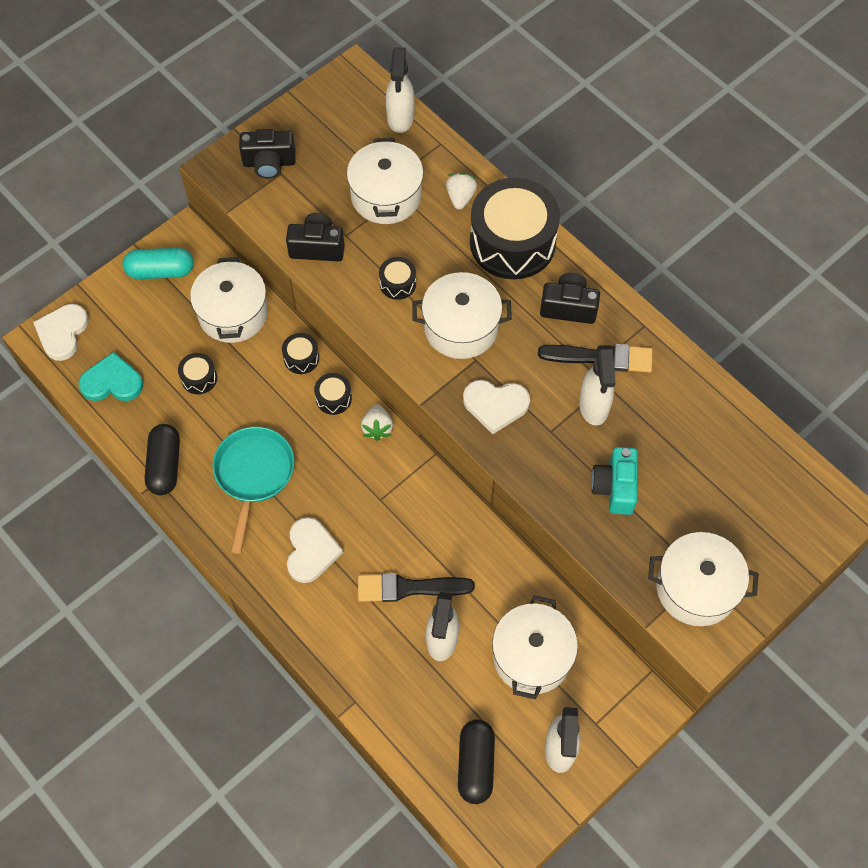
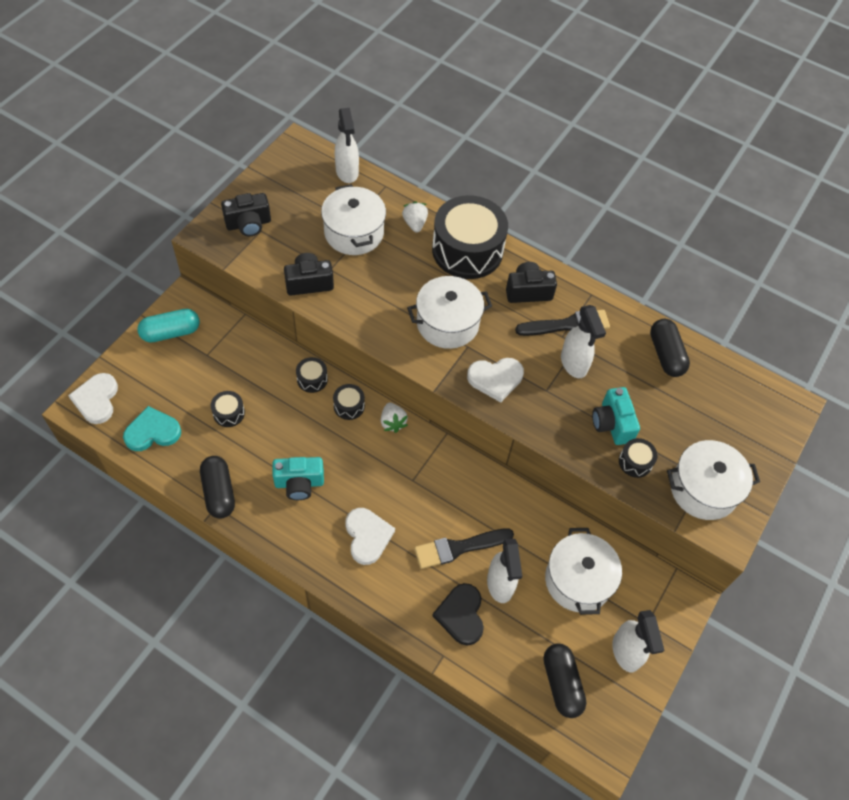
camera: 20 degrees left, 5 degrees down
(233, 313) = (243, 355): white pot -> none
(254, 475) = (299, 483): turquoise pan -> turquoise camera
(388, 662) = (461, 615): none -> black heart
(398, 283) = (385, 299): black drum -> black drum (635, 462)
(709, 418) = (666, 355): none -> black capsule

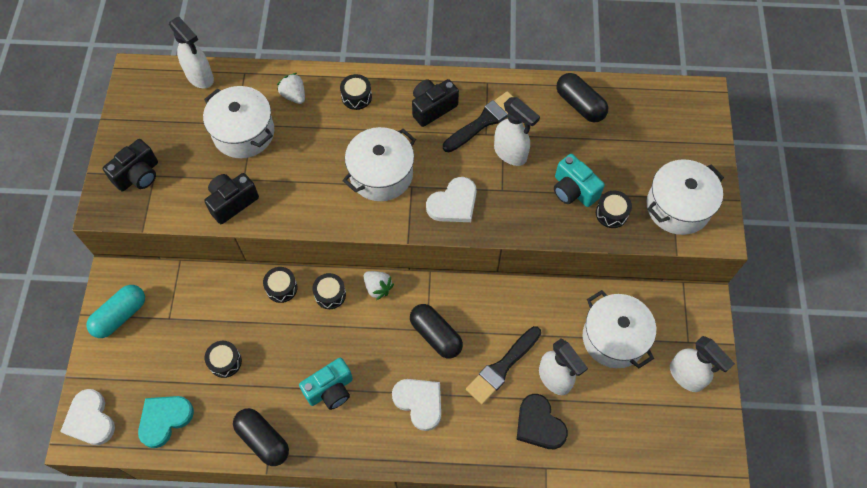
camera: 25 degrees left, 5 degrees up
(467, 250) = (356, 97): black drum -> black drum, size x0.42
(561, 683) = (653, 433): black capsule -> black capsule (435, 335)

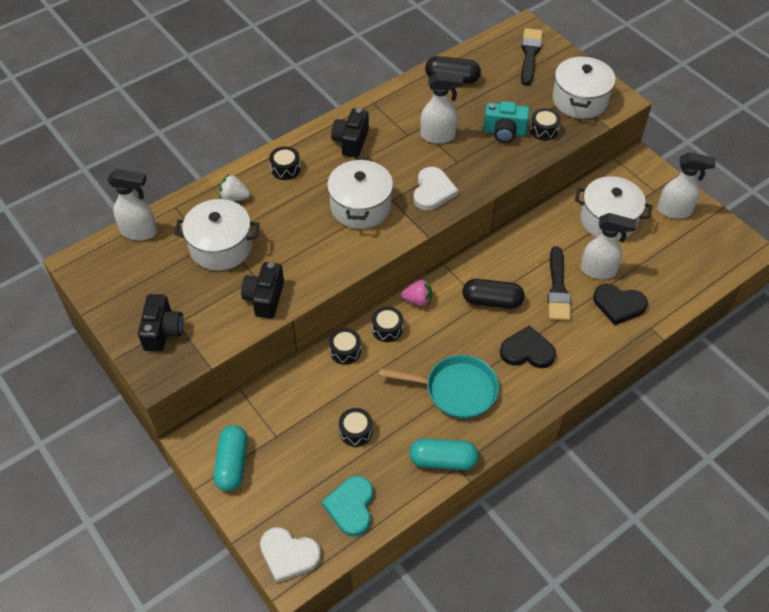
camera: 40 degrees left, 10 degrees down
(263, 440) = (443, 460): black capsule -> turquoise capsule
(330, 390) = (456, 390): turquoise camera -> turquoise pan
(378, 288) = (418, 300): white strawberry -> pink strawberry
(419, 402) = (527, 351): white heart -> black heart
(484, 121) = (397, 128): black brush -> black brush (530, 54)

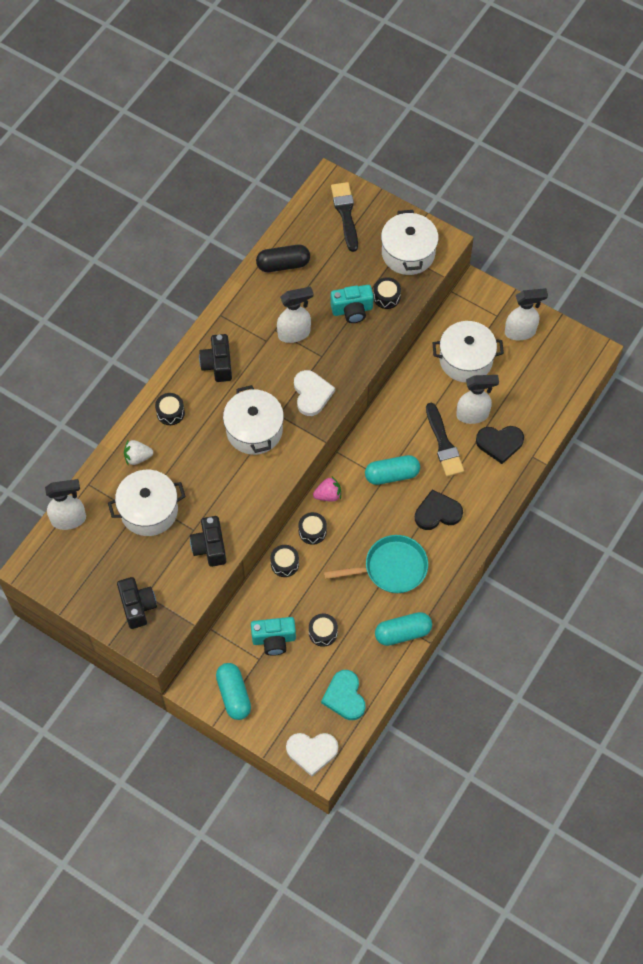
camera: 20 degrees left, 10 degrees up
(300, 421) = (274, 639): none -> turquoise camera
(492, 301) = (392, 475): black capsule -> turquoise capsule

